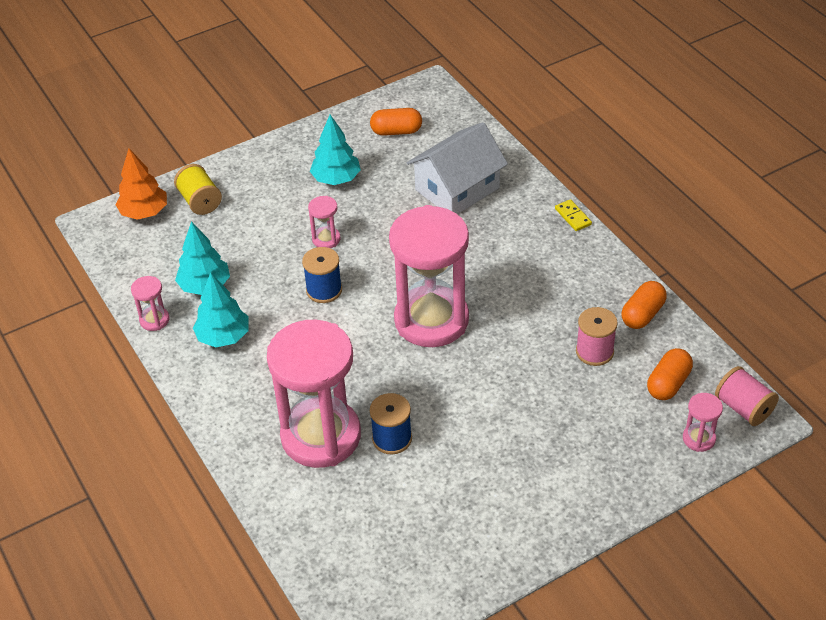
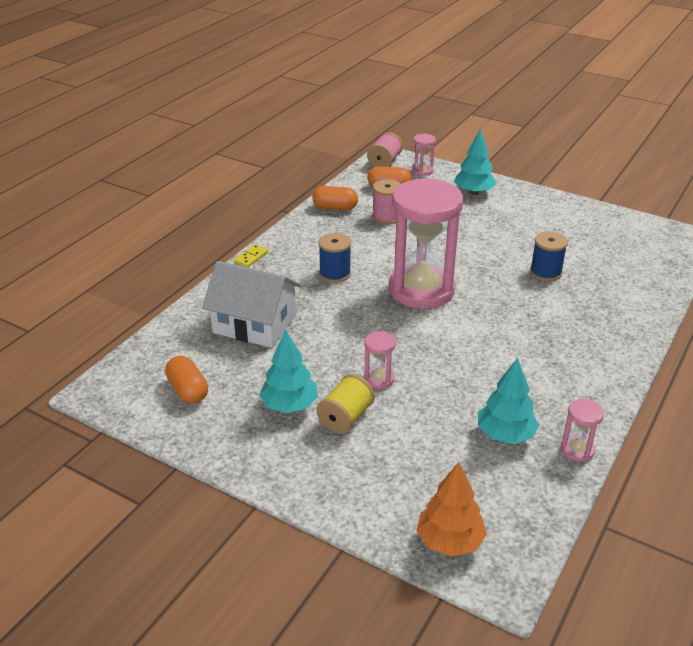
camera: 120 degrees left, 10 degrees down
(200, 201) = (396, 498): yellow spool -> yellow spool (345, 418)
(223, 337) = (548, 394): turquoise tree -> turquoise tree (473, 192)
(321, 436) = (580, 303): pink hourglass -> none
(324, 290) = (441, 356): blue spool -> blue spool (335, 274)

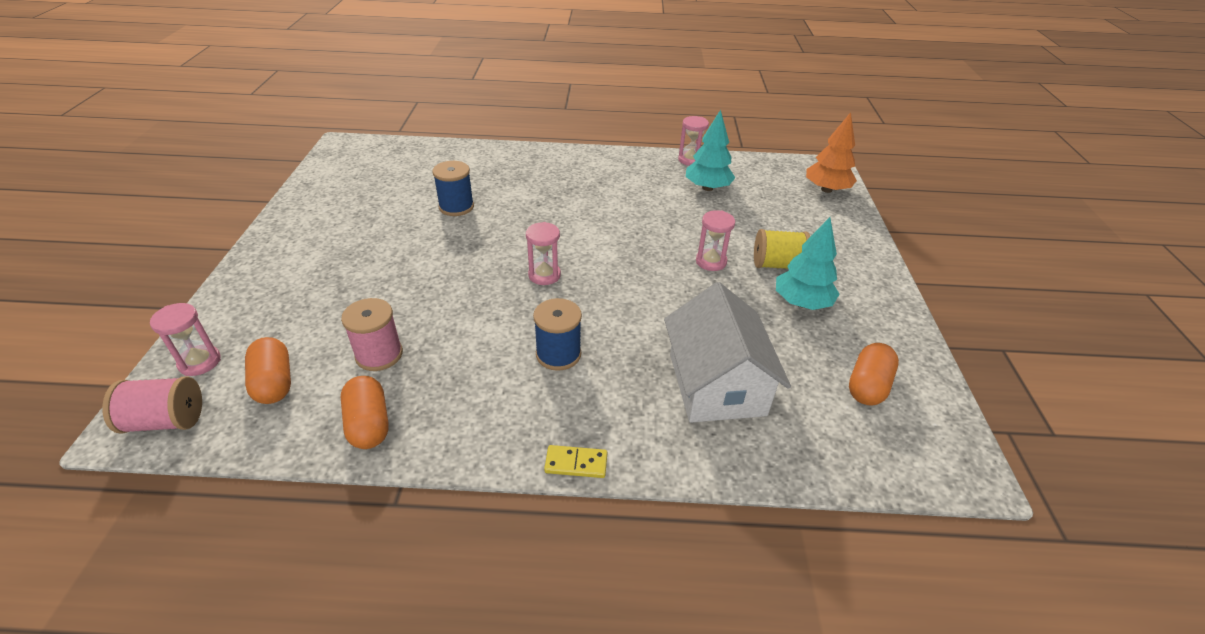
camera: 120 degrees left, 5 degrees up
(421, 290) = (544, 275): pink hourglass -> pink hourglass, size x0.40
(473, 192) = (272, 292): turquoise tree -> none

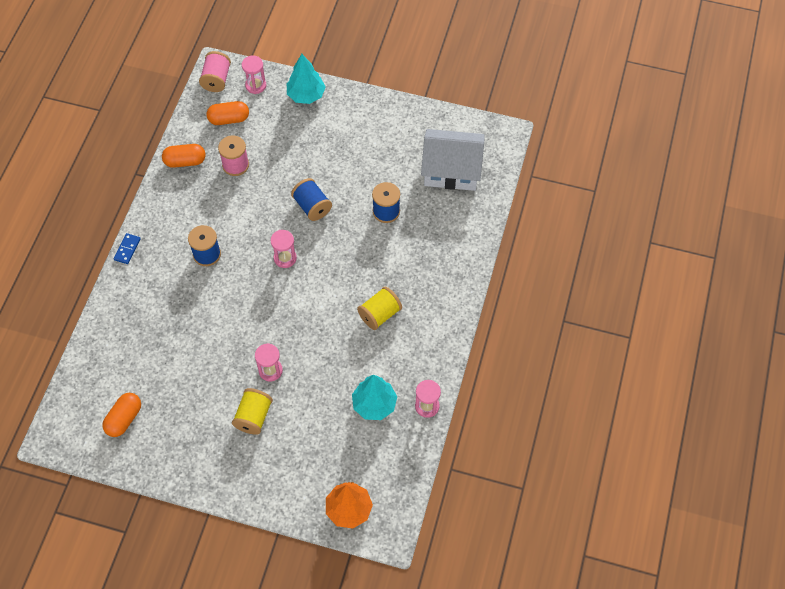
camera: 105 degrees right, 20 degrees up
(455, 264) = (312, 206): none -> blue spool
(576, 463) = (127, 249): yellow domino -> blue domino
(599, 196) = (380, 314): none -> yellow spool
(716, 384) = (155, 333): white house -> white house (451, 170)
(802, 303) = (208, 415): turquoise tree -> turquoise tree (306, 95)
(867, 386) = (124, 419): orange capsule -> orange capsule turned 75 degrees clockwise

